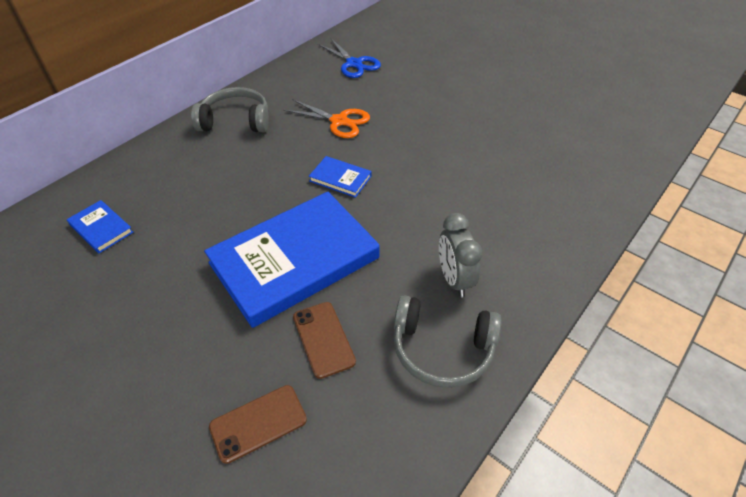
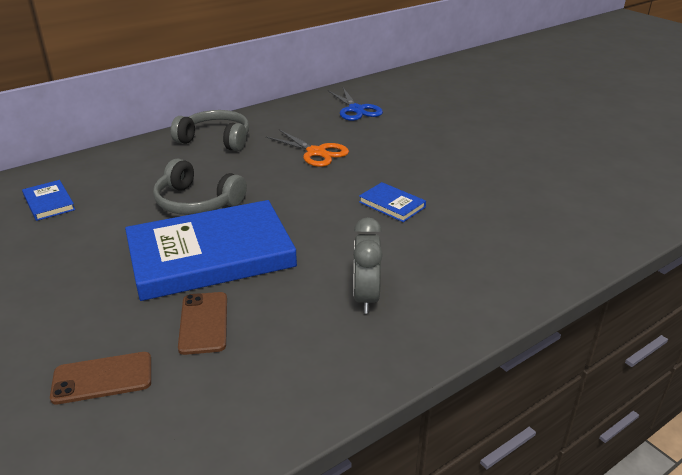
camera: 15 degrees right, 15 degrees down
(340, 178) = (292, 197): blue book -> blue book (392, 204)
(442, 349) = (320, 355): grey headphones -> grey headphones (196, 202)

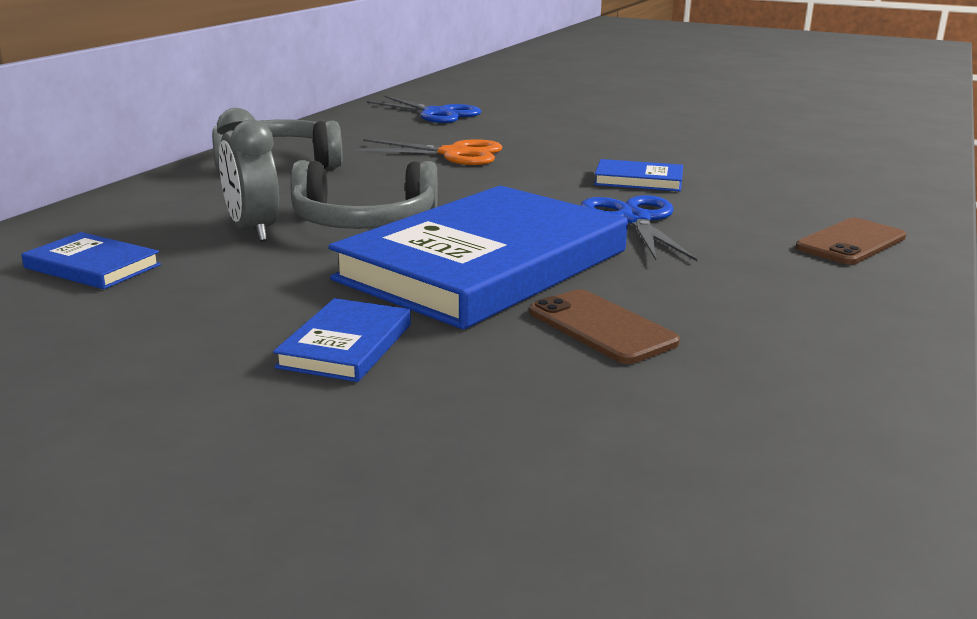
camera: 30 degrees left, 10 degrees down
(81, 293) = (346, 345): none -> blue book
(102, 378) = (559, 420): brown phone -> brown phone (851, 242)
(338, 241) = (634, 220): none -> blue scissors
(366, 298) = (762, 258): grey clock -> grey clock (253, 231)

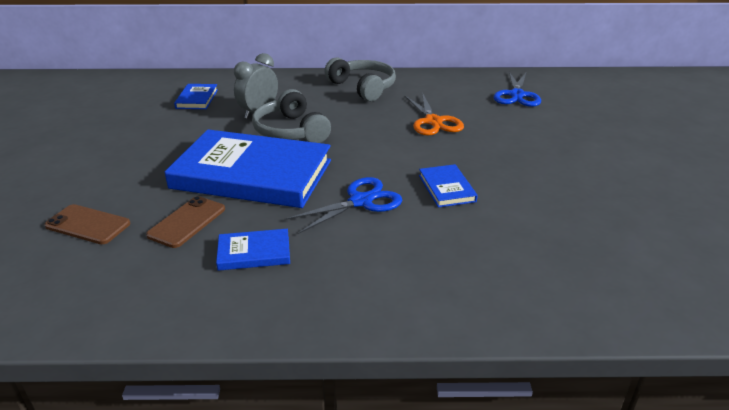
camera: 65 degrees right, 10 degrees up
(346, 345) = (141, 168): blue book -> blue book (254, 253)
(851, 242) = (385, 291): brown phone -> brown phone (88, 225)

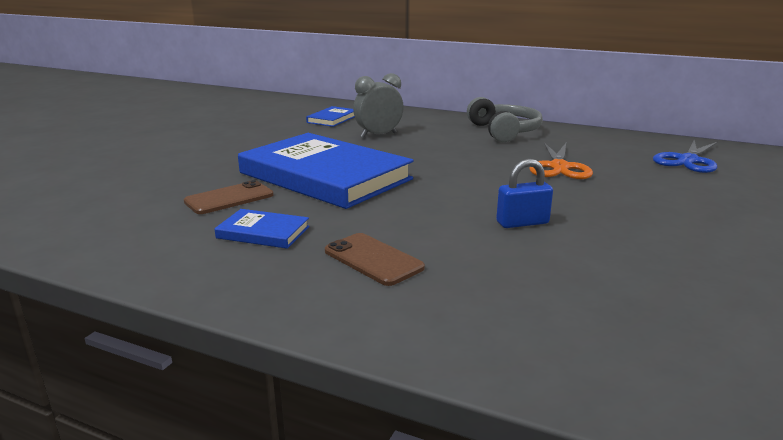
camera: 25 degrees right, 10 degrees down
(88, 225) = (148, 184): brown phone -> brown phone (373, 259)
(290, 131) = (395, 152): grey headphones -> none
(360, 201) = (412, 215): blue scissors -> none
(447, 188) = (522, 223): blue book -> blue padlock

